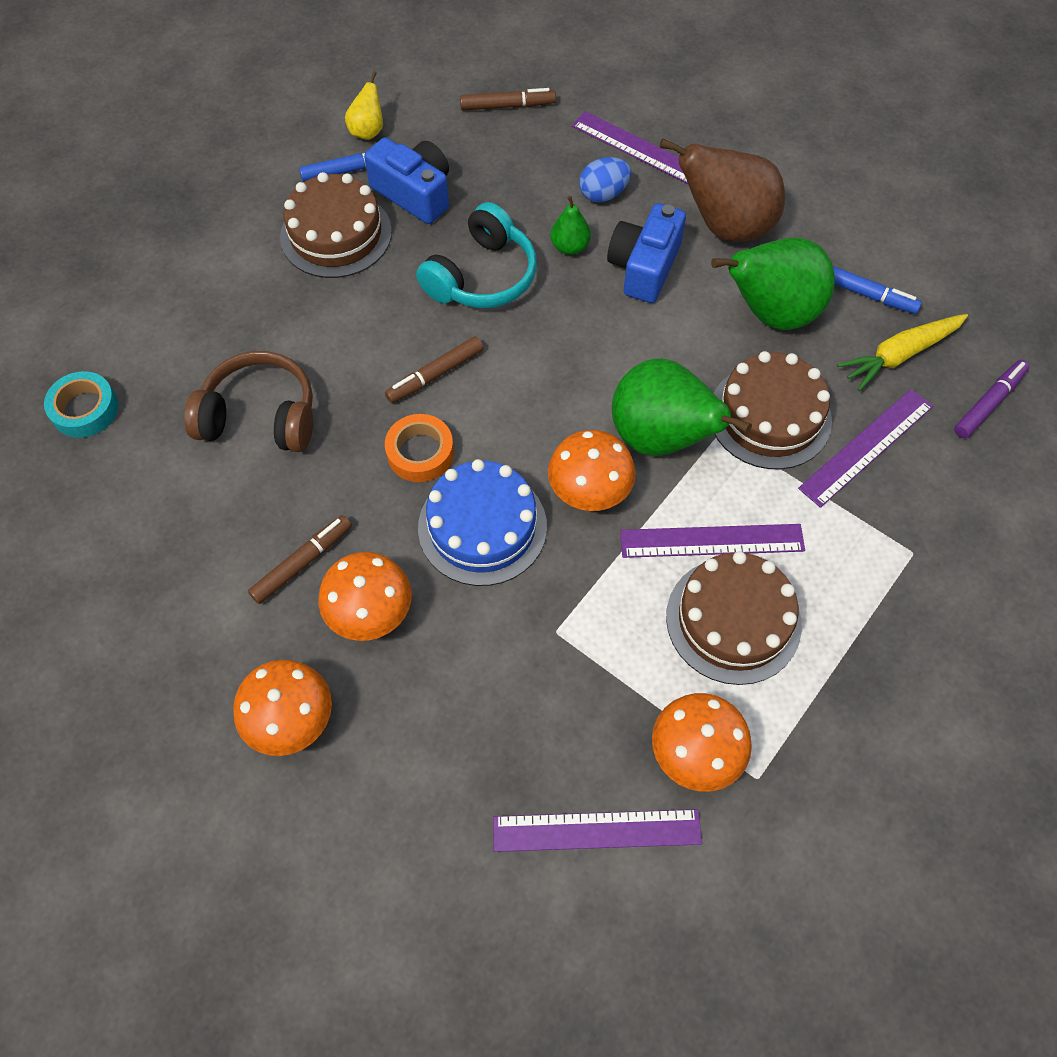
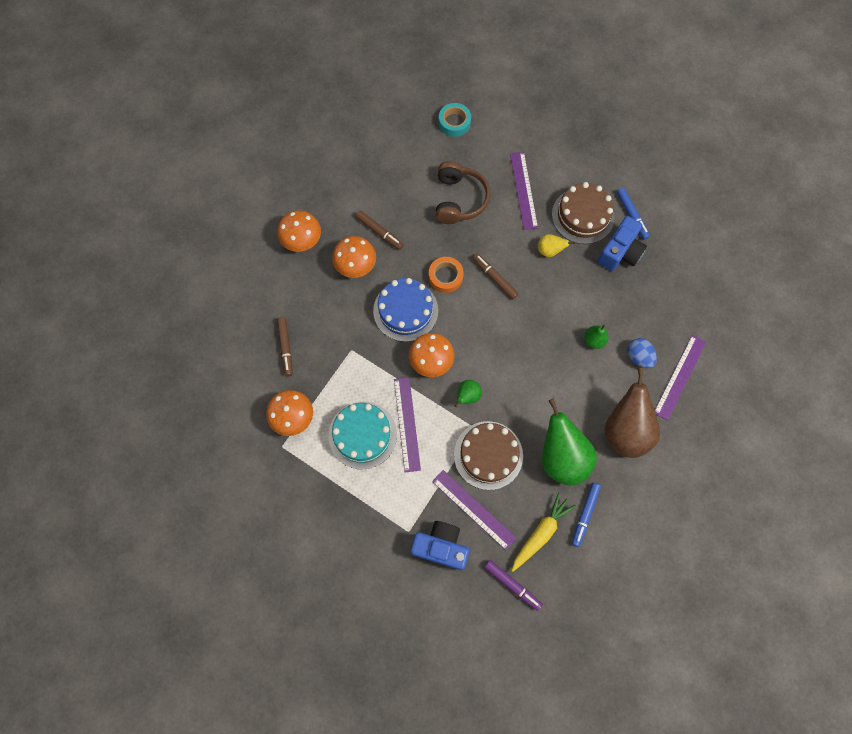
camera: 85 degrees right, 10 degrees up
(368, 131) = (664, 220): yellow pear -> yellow pear (549, 251)
(482, 276) = (564, 294): turquoise headphones -> none
(507, 106) = (701, 296): brown marker -> brown marker (285, 347)
(596, 830) = (256, 374): purple ruler -> purple ruler (523, 190)
(644, 267) = (585, 383): blue camera -> blue camera (441, 546)
(661, 438) = (467, 396): green pear -> green pear, size x0.47
(733, 620) = (362, 435): brown cake -> turquoise cake
(899, 355) = (541, 533): yellow carrot -> yellow carrot turned 75 degrees clockwise

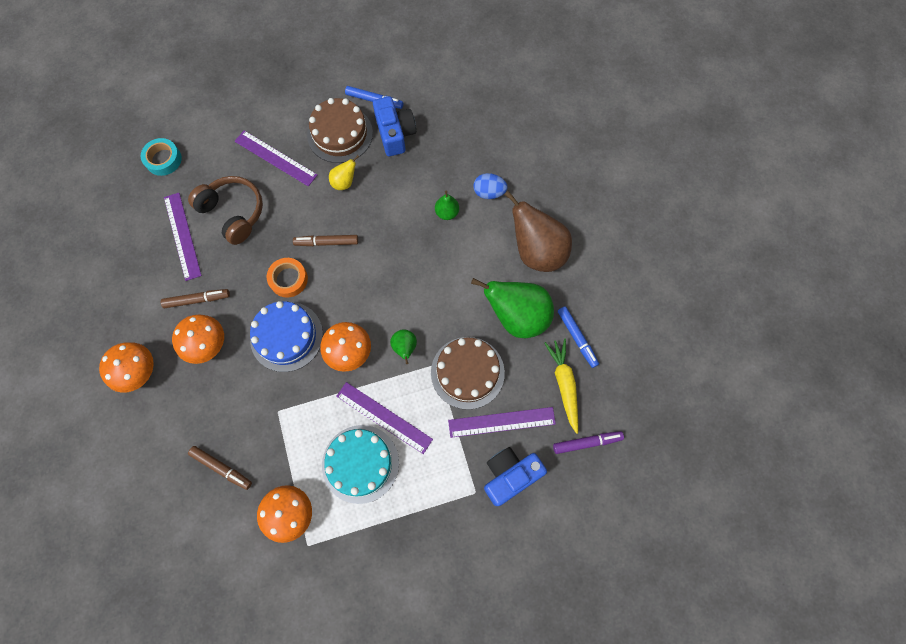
camera: 50 degrees left, 0 degrees up
(679, 377) = (530, 177): purple ruler -> purple ruler (182, 236)

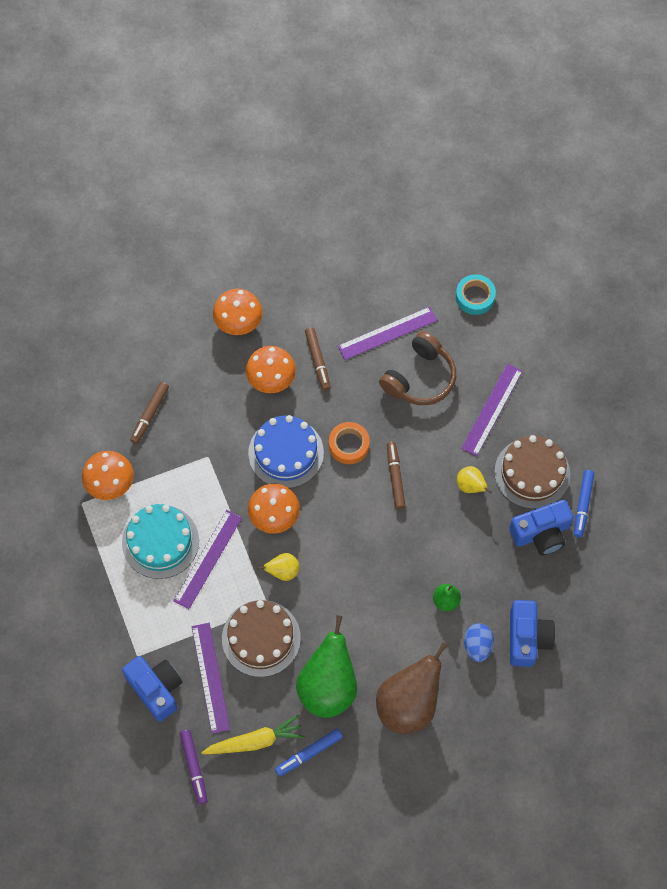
camera: 85 degrees right, 5 degrees down
(405, 348) = (283, 571): green pear -> yellow pear
(485, 154) = (527, 638): none -> blue camera

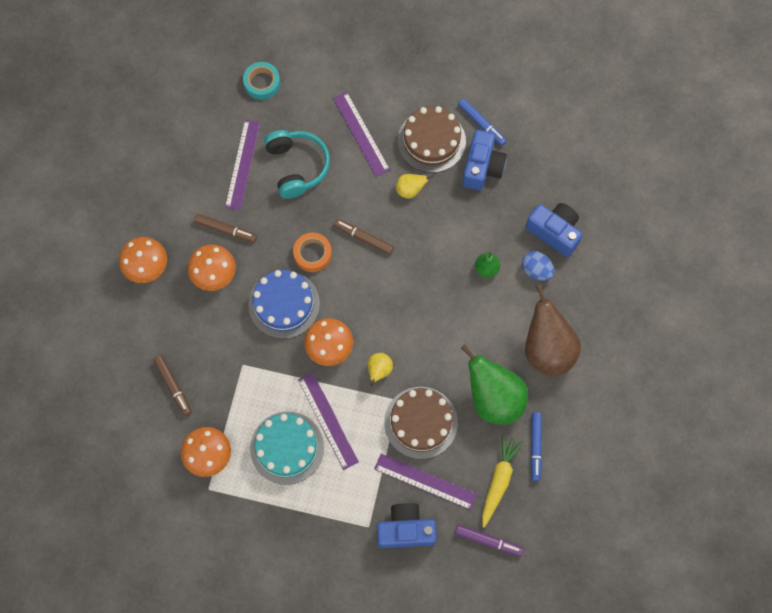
camera: 55 degrees left, 5 degrees up
(419, 378) = (297, 166): brown headphones -> turquoise headphones

